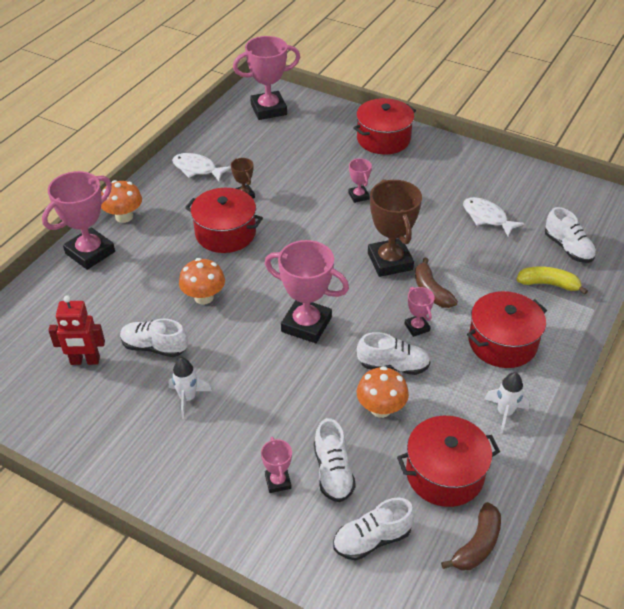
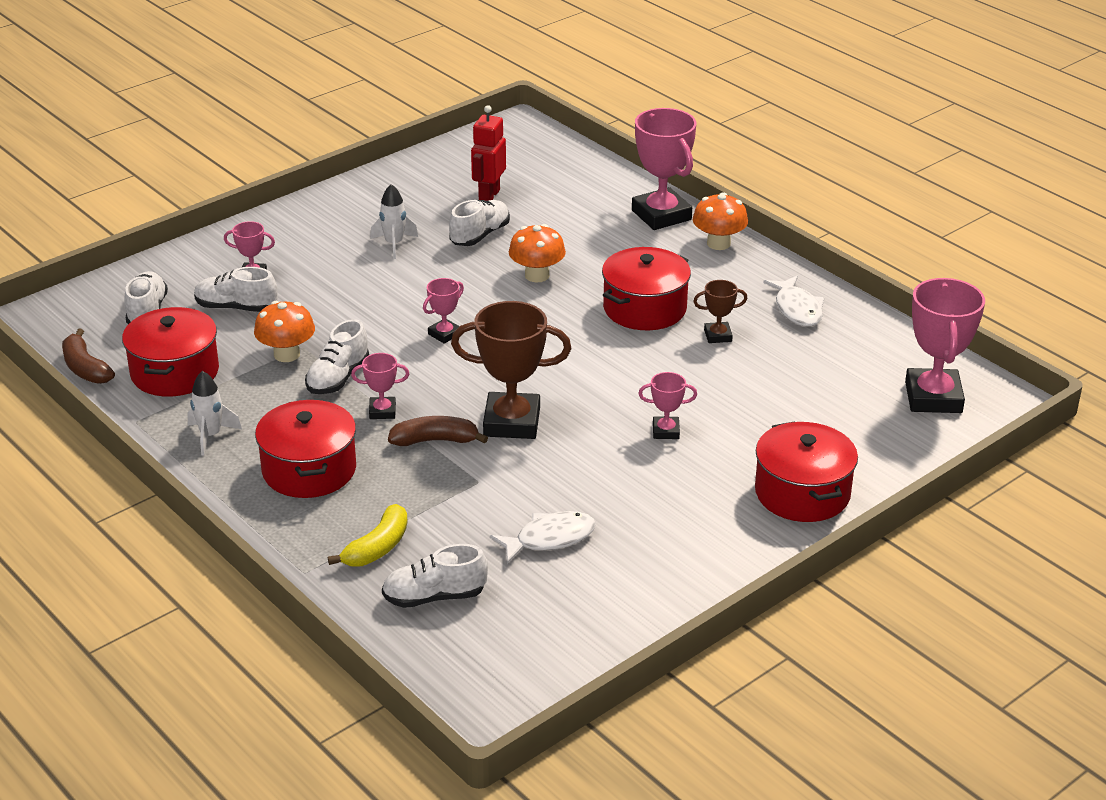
camera: 110 degrees right, 10 degrees down
(197, 169) = (797, 309): white fish -> white fish turned 120 degrees clockwise
(306, 324) = (444, 334): pink trophy -> pink trophy, size x0.49

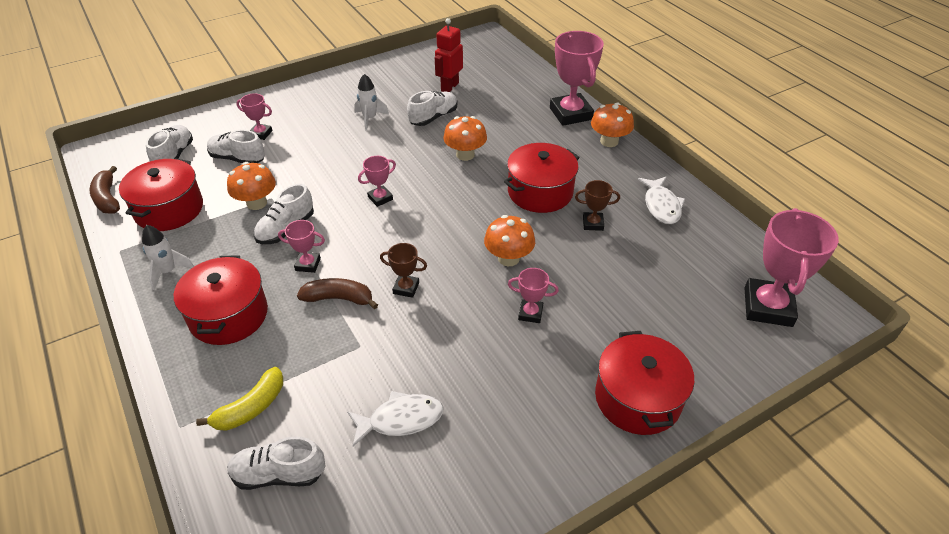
camera: 10 degrees right, 10 degrees up
(512, 422) = (406, 288): brown trophy -> brown trophy, size x0.49
(625, 381) = (508, 258): none -> orange mushroom

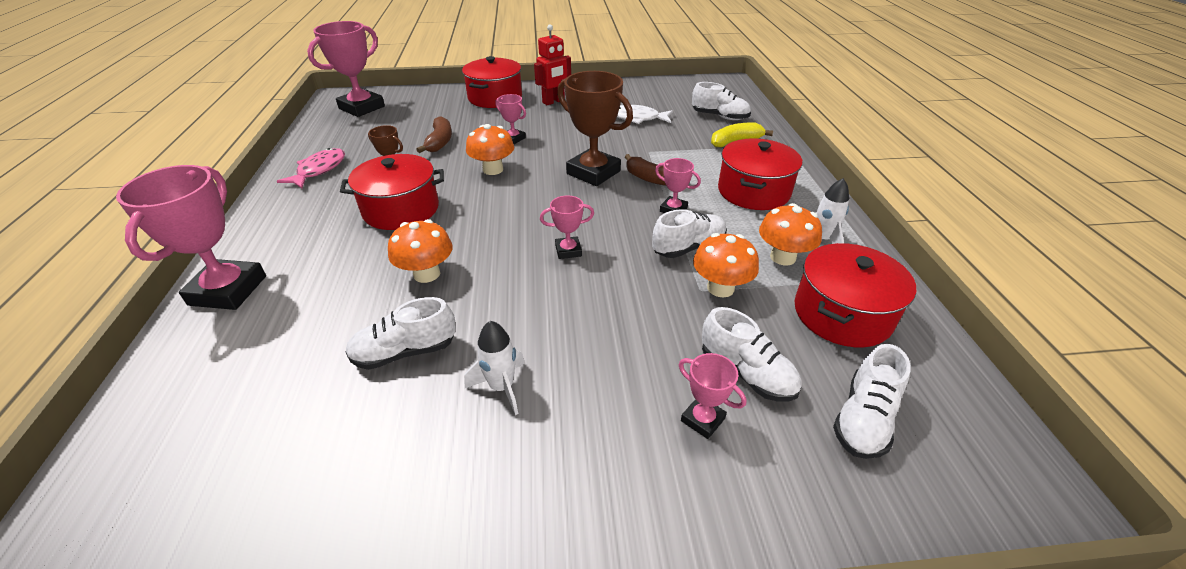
camera: 155 degrees left, 5 degrees down
(108, 198) = (948, 361): brown banana -> brown banana (440, 142)
(406, 288) = (593, 172): brown trophy -> brown trophy, size x2.03
(449, 87) = (310, 417): red robot -> red robot (553, 101)
(609, 141) = (254, 238): orange mushroom -> orange mushroom (782, 257)
(661, 206) = (319, 170): white fish -> pink fish

